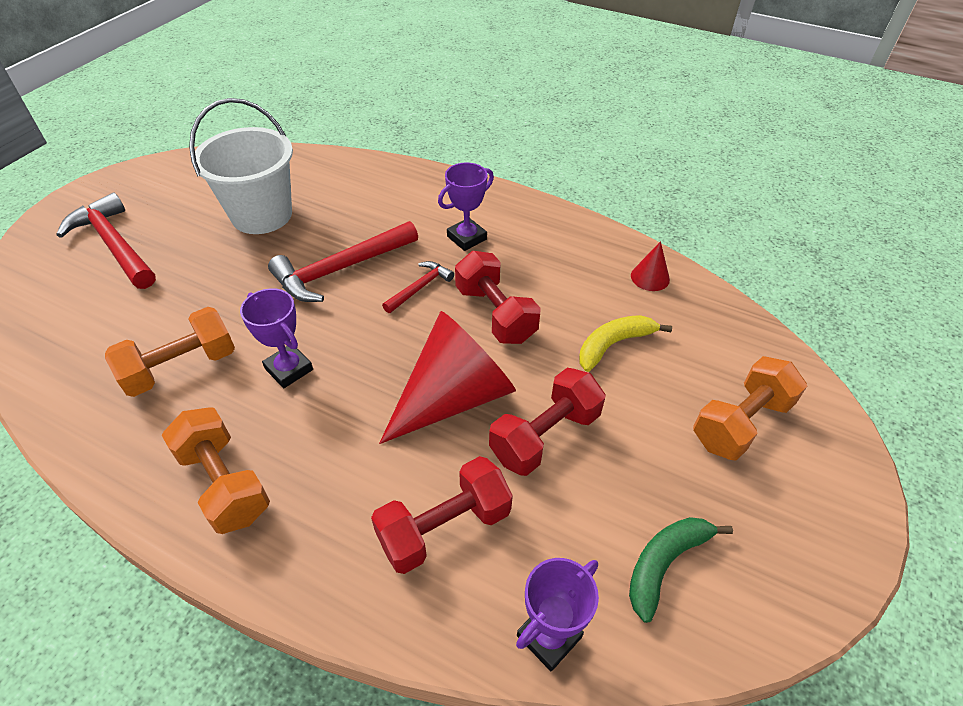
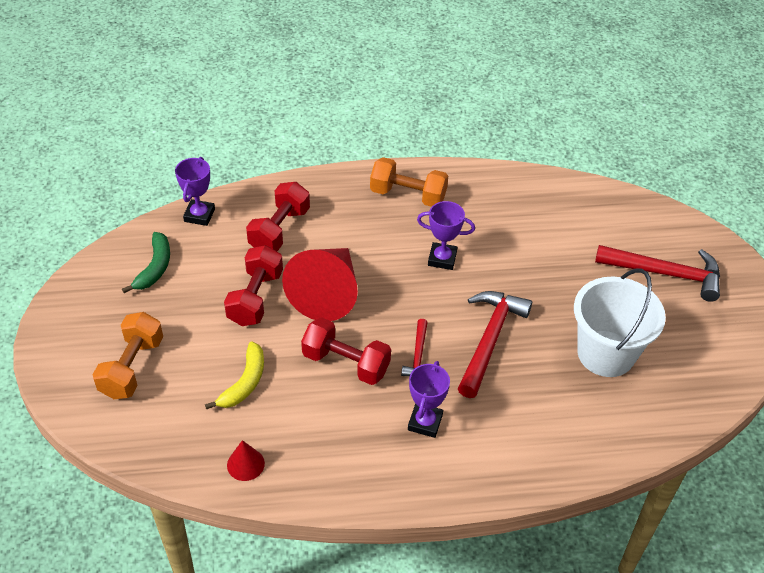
camera: 145 degrees right, 0 degrees up
(181, 367) = (504, 229): orange dumbbell -> none

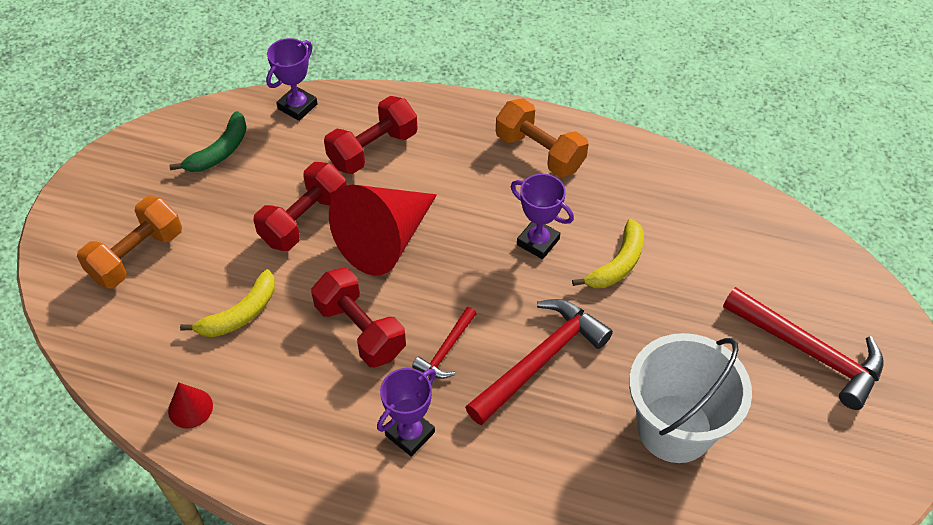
camera: 25 degrees right, 5 degrees up
(507, 256) = (617, 264): none -> yellow banana

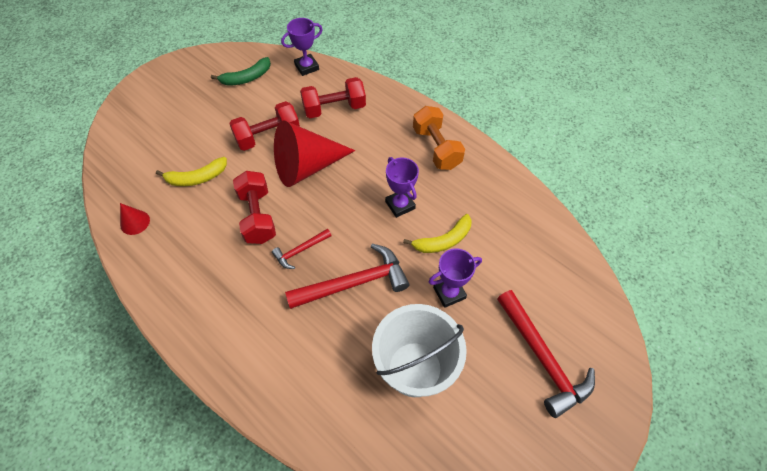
camera: 25 degrees right, 5 degrees up
(136, 256) = (164, 121): orange dumbbell -> none
(410, 434) = (245, 294): purple trophy -> purple trophy (449, 293)

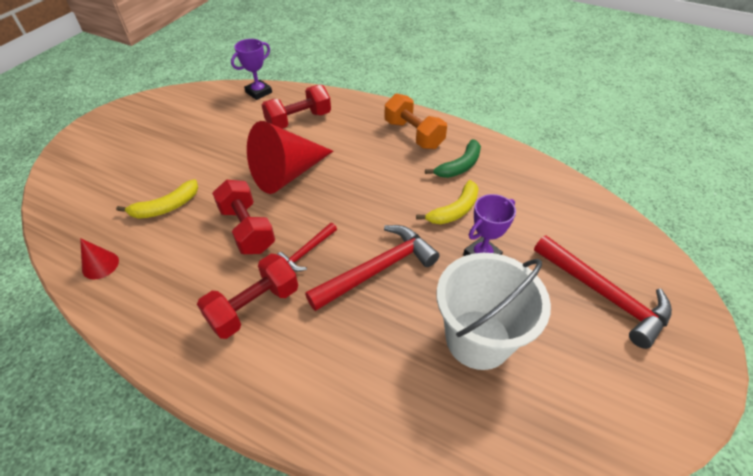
camera: 15 degrees left, 10 degrees down
(246, 78) = (198, 111): green banana -> green banana (459, 166)
(268, 136) = (236, 155): red dumbbell -> red dumbbell (254, 306)
(400, 205) = (397, 188): purple trophy -> none

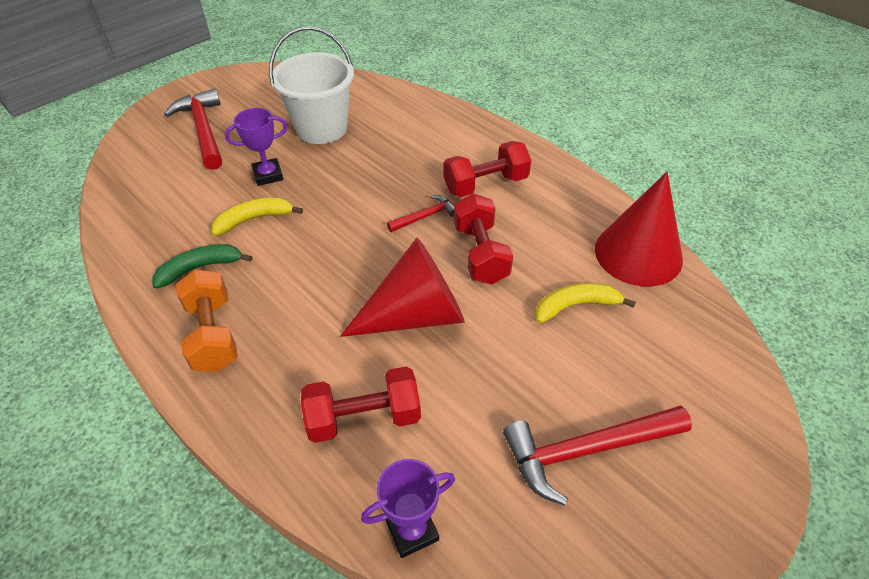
camera: 160 degrees left, 0 degrees up
(100, 265) = (638, 253): red cone -> red cone, size x2.32
(377, 269) = (366, 187): red hammer -> red hammer (586, 451)

